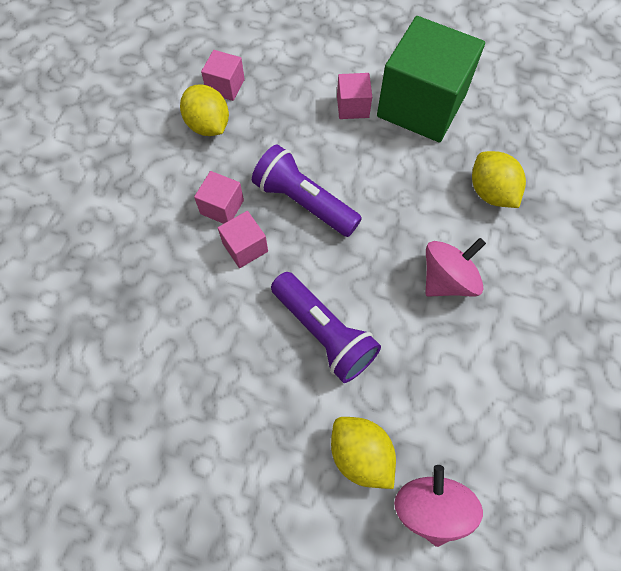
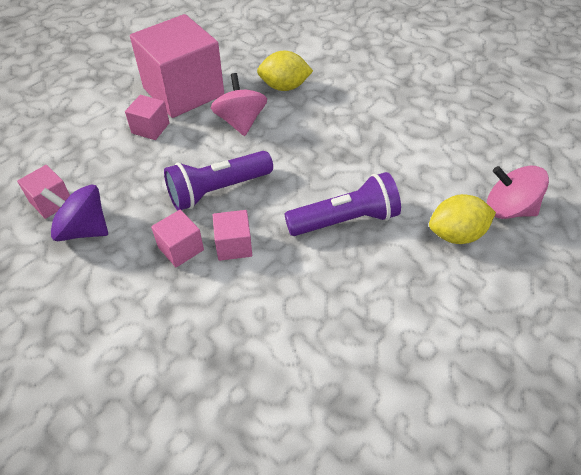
camera: 65 degrees left, 15 degrees down
(208, 125) = (83, 229): yellow lemon -> purple spinning top
(421, 105) = (183, 91): green cube -> pink cube
(447, 279) = (339, 134): pink spinning top -> pink spinning top (240, 122)

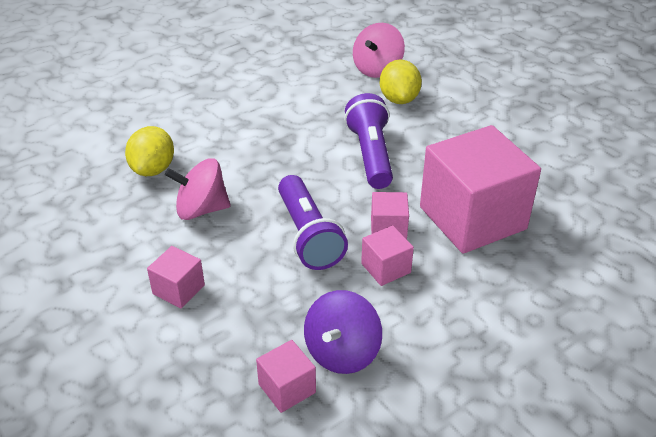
camera: 80 degrees left, 10 degrees down
(183, 91) = (117, 255): pink cube -> pink cube (472, 218)

